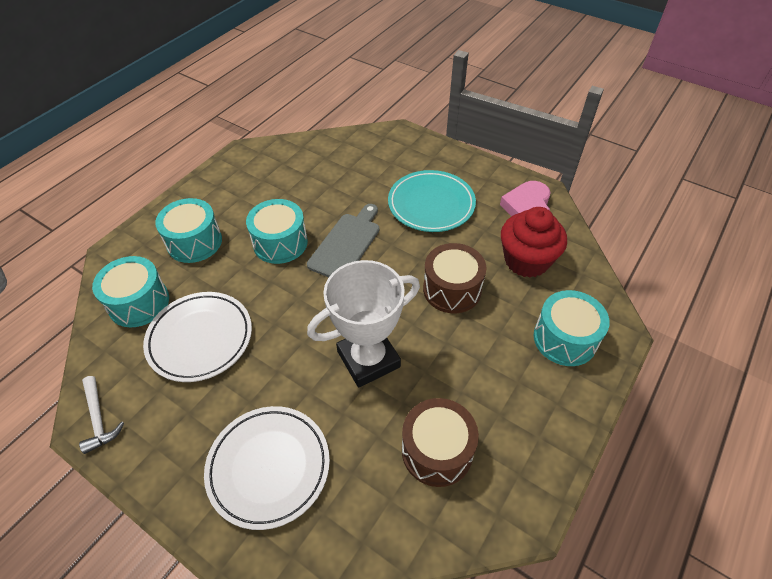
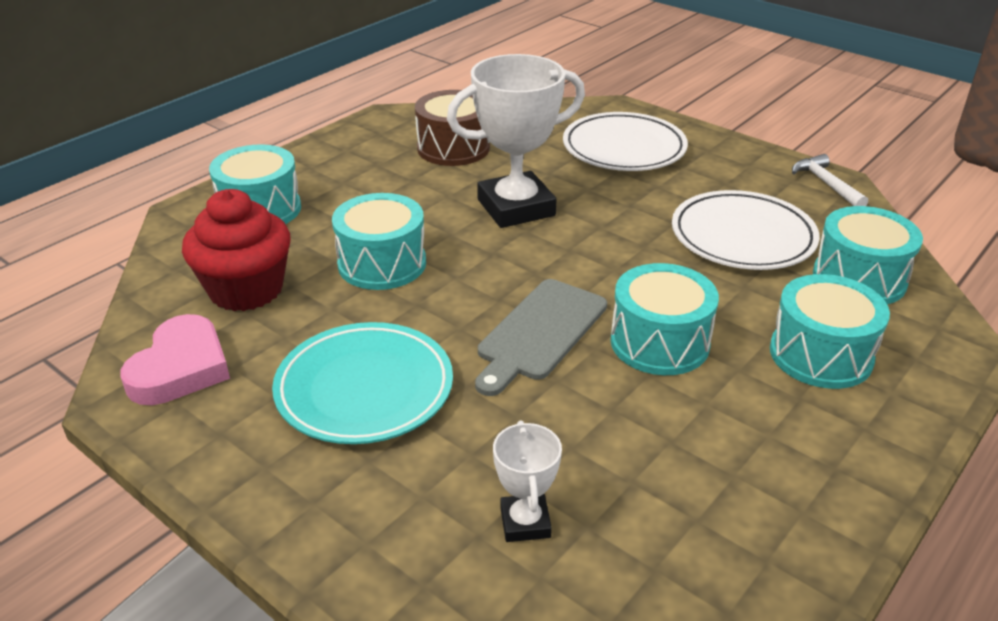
camera: 175 degrees left, 15 degrees down
(349, 157) = (525, 522): none -> white trophy
(452, 289) = (382, 263): brown drum -> turquoise drum

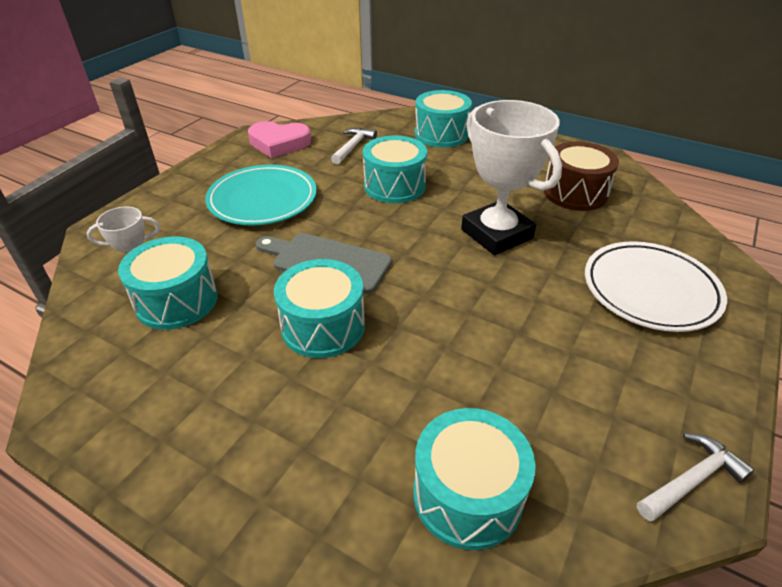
camera: 80 degrees right, 5 degrees up
(246, 289) = (353, 147): red cupcake -> white hammer
(742, 237) = (515, 386): white plate -> none
(820, 355) = (317, 442): turquoise drum -> turquoise drum (177, 301)

